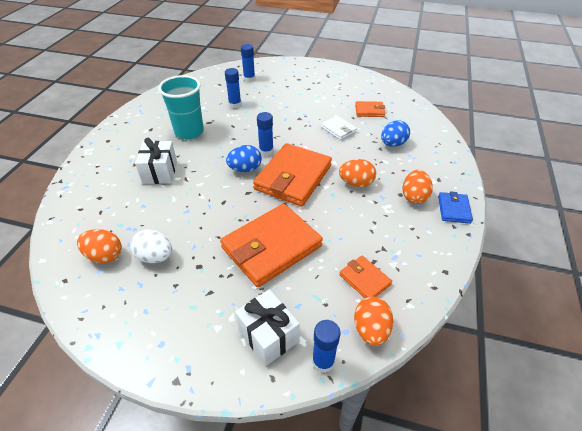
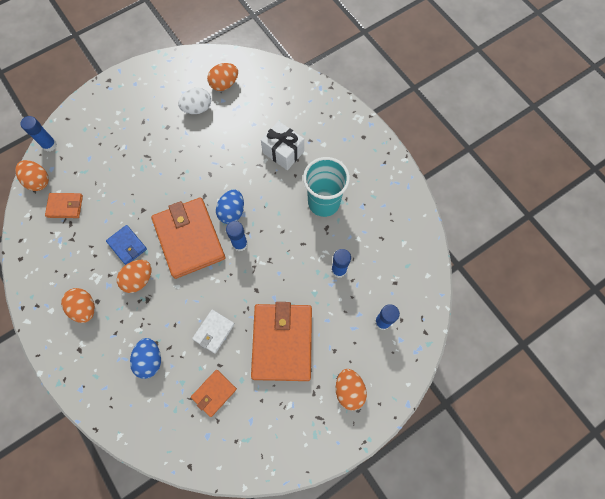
camera: 130 degrees right, 25 degrees up
(268, 335) = (88, 131): white gift -> none
(271, 247) = (141, 174): orange wallet -> orange wallet (282, 342)
(301, 73) = (349, 390): none -> orange egg
(338, 129) = (214, 331): white wallet -> white wallet turned 60 degrees counterclockwise
(454, 209) = (46, 323): blue wallet -> blue wallet (127, 246)

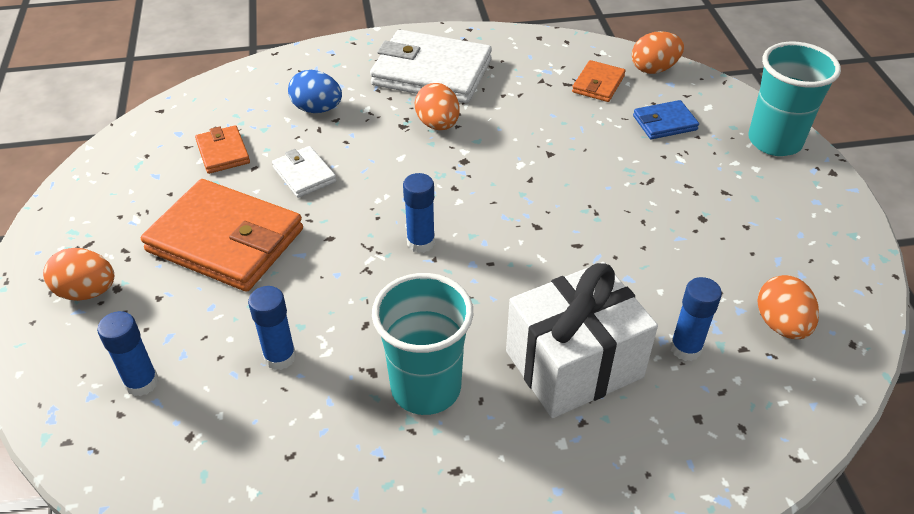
camera: 115 degrees right, 25 degrees down
(49, 145) = (714, 89): blue glue stick -> blue glue stick (685, 348)
(84, 308) = (431, 72): orange egg -> white wallet
(91, 108) = (774, 141): none -> turquoise cup
(127, 246) = (498, 125): blue wallet -> blue wallet (664, 123)
(189, 239) = (468, 188): orange wallet -> none
(197, 108) = (730, 267): white egg -> none
(232, 212) = (485, 250): blue egg -> none
(283, 152) = (574, 364): white gift -> white gift, size x1.51

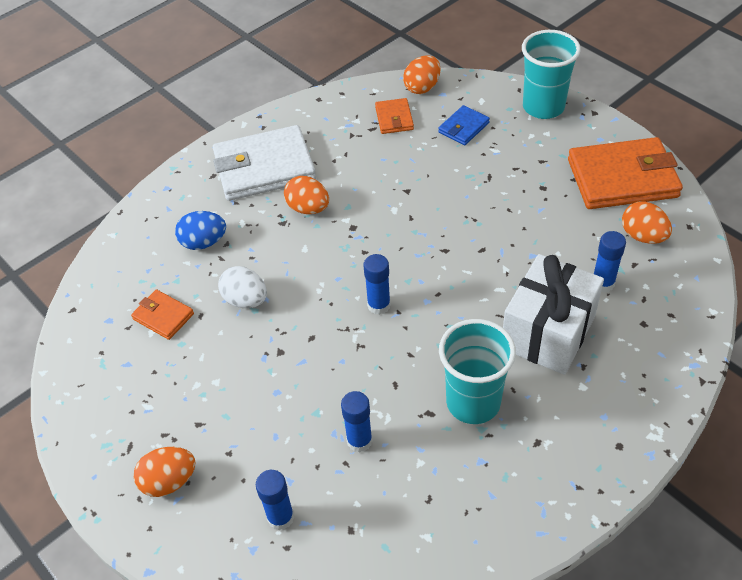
camera: 30 degrees left, 5 degrees up
(225, 240) = (236, 383): orange wallet -> orange wallet (622, 178)
(304, 175) = (246, 300): white wallet -> white egg

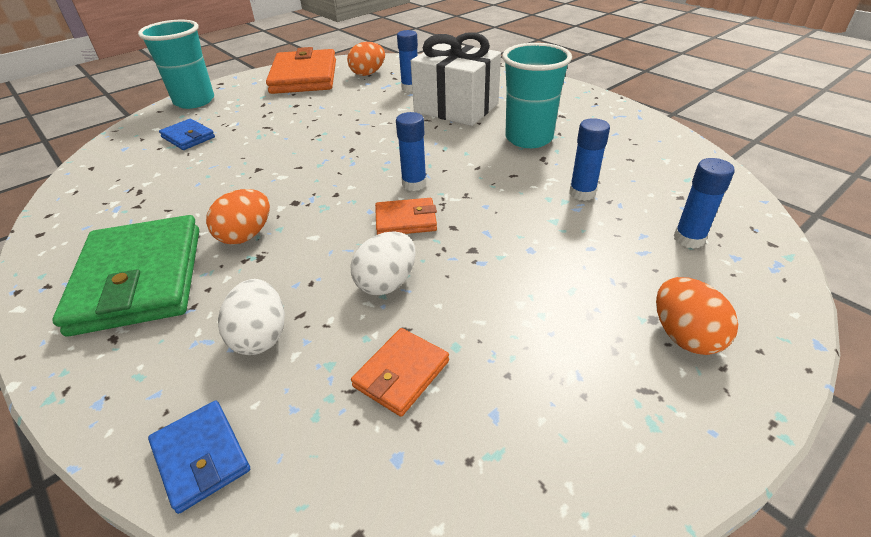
camera: 90 degrees left, 10 degrees down
(125, 239) = (201, 457): none -> blue wallet
(204, 242) = (260, 336): blue egg -> white egg
(264, 167) = (139, 279): white wallet -> green wallet
(394, 118) = (135, 176): orange wallet -> orange wallet (406, 220)
(422, 87) = (100, 159): orange egg -> none

